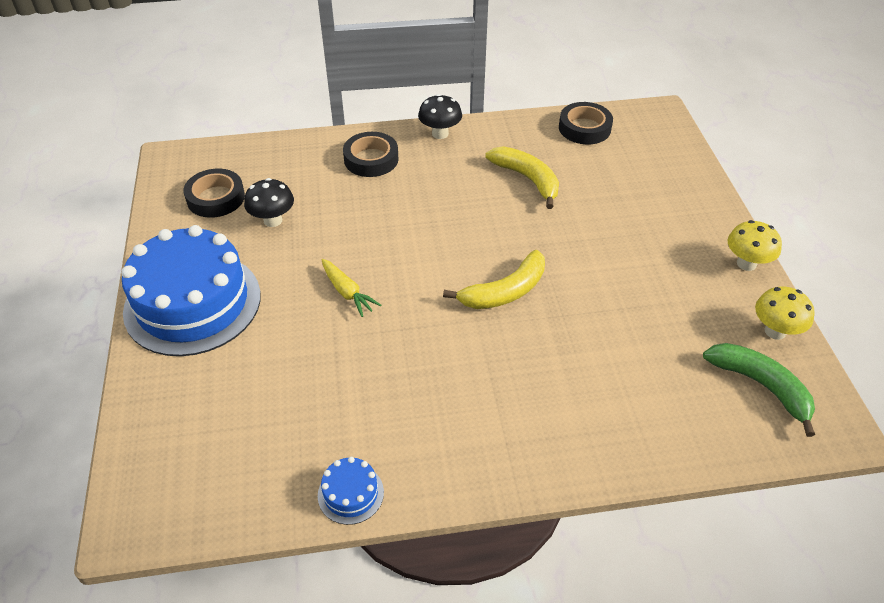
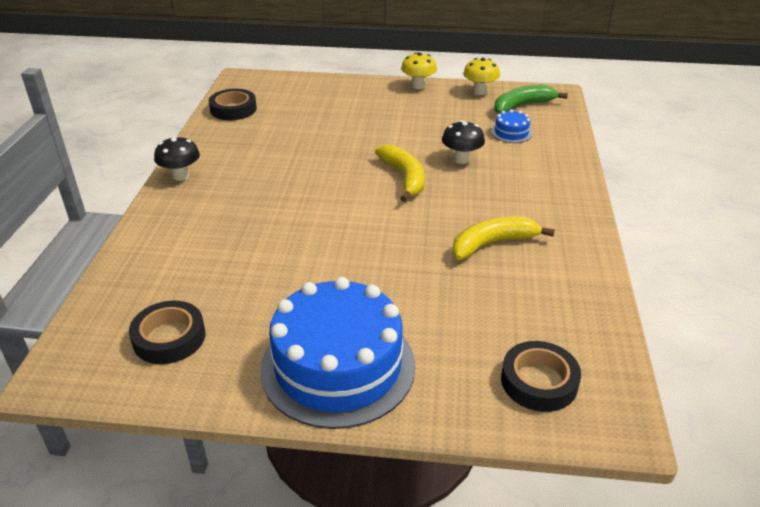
camera: 75 degrees left, 10 degrees down
(273, 220) = (238, 295): black mushroom -> black mushroom (461, 159)
(347, 292) = (369, 257): yellow carrot -> none
(350, 493) = (593, 281): blue cake -> blue cake (511, 133)
(371, 159) = (187, 220): black tape -> black tape (539, 381)
(527, 179) = (278, 145): yellow banana -> yellow banana (492, 244)

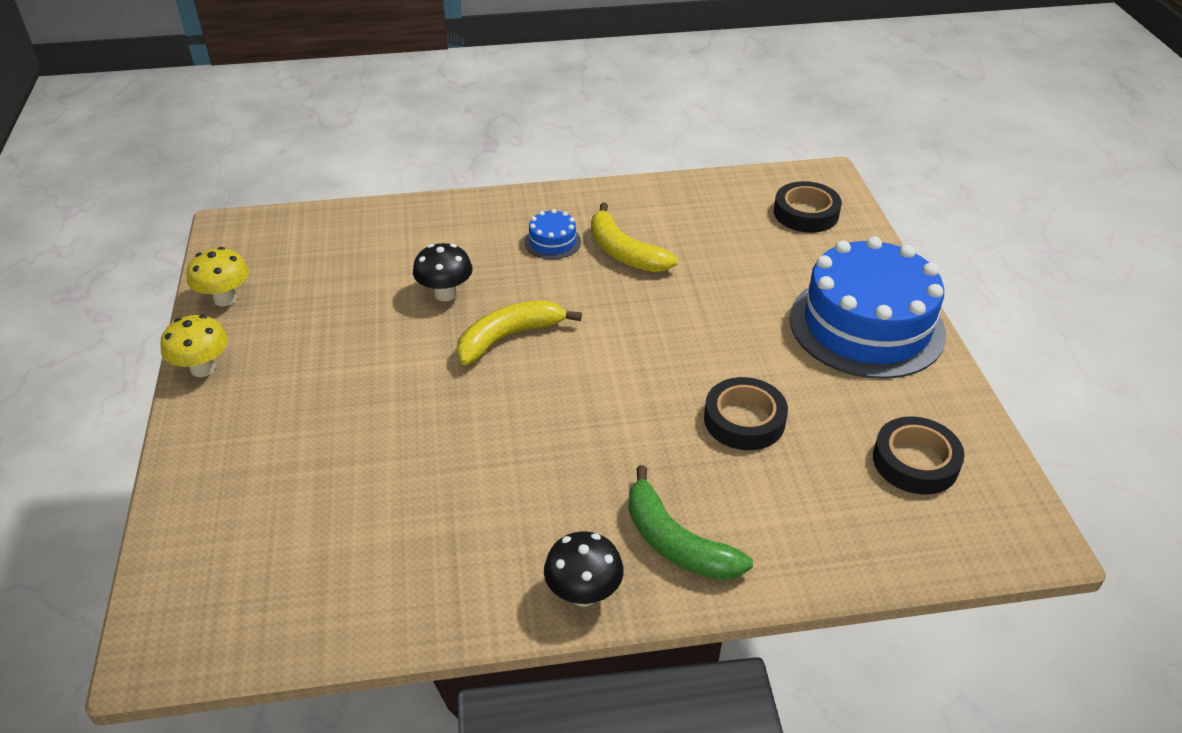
camera: 105 degrees left, 5 degrees up
(233, 109) = (318, 608): black tape -> black tape (744, 420)
(511, 133) = (361, 259): blue cake -> blue cake (552, 242)
(522, 106) = (275, 255): green banana -> green banana (676, 542)

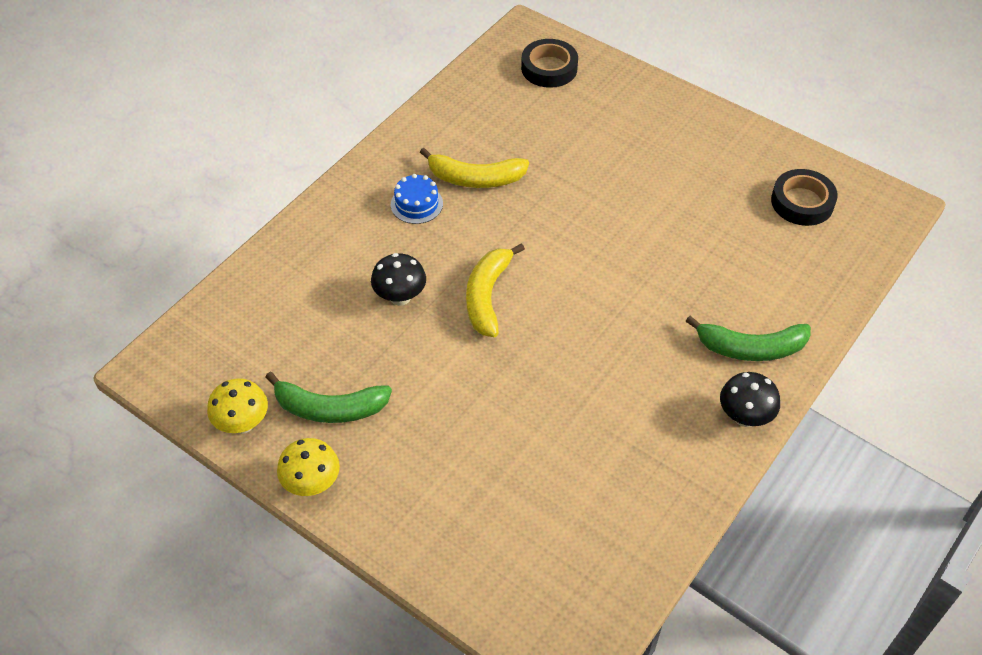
camera: 45 degrees left, 10 degrees up
(289, 330) = (330, 408): none -> green banana
(744, 420) = (692, 244): black tape -> none
(866, 325) = (679, 130): blue cake -> none

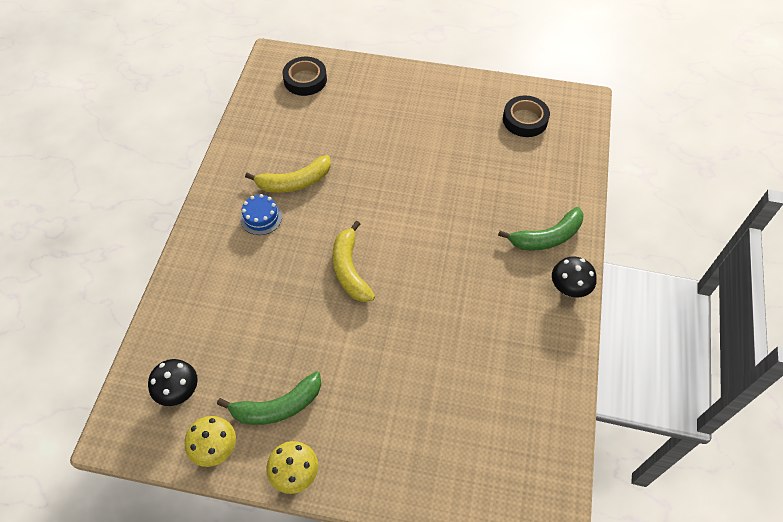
camera: 25 degrees left, 5 degrees up
(400, 297) = (286, 295): black mushroom -> black mushroom (179, 392)

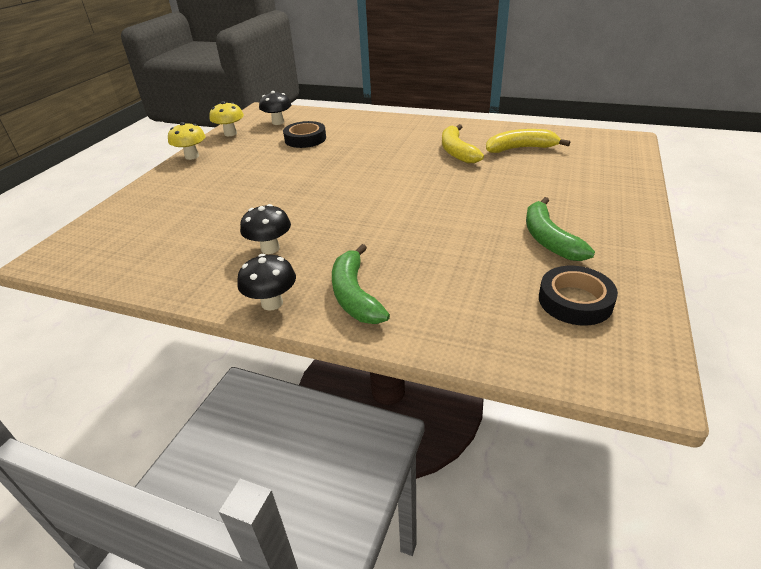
camera: 100 degrees right, 20 degrees down
(261, 217) = (418, 140): blue cake -> none
(277, 406) = (245, 150): green banana -> green banana (549, 239)
(305, 80) = (599, 154): black tape -> black tape (305, 139)
(350, 269) = (352, 175): yellow banana -> yellow banana (520, 148)
(498, 311) = (270, 248): none -> black mushroom

